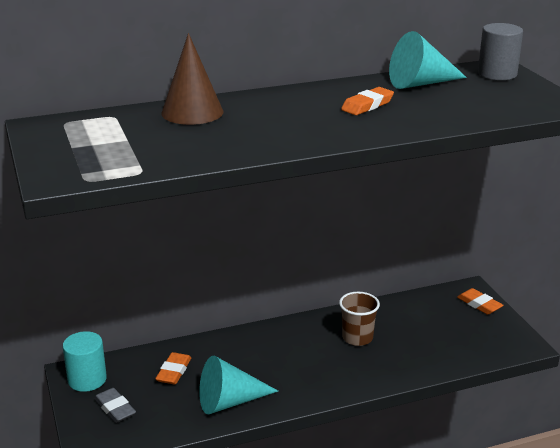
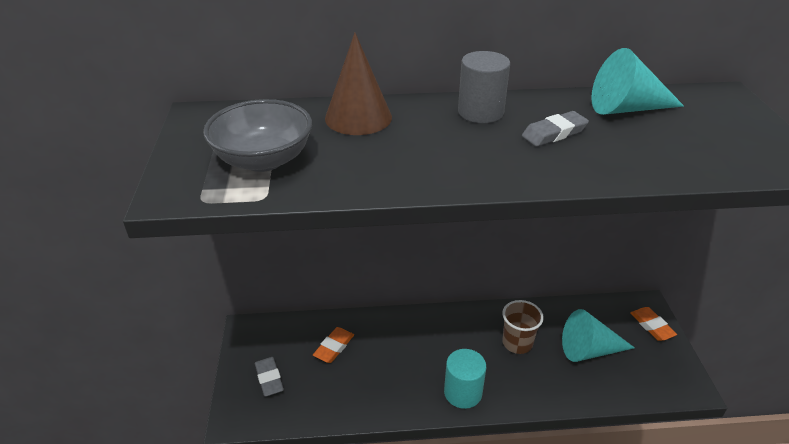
camera: 15 degrees right, 10 degrees up
(87, 379) = (256, 340): turquoise cylinder -> turquoise cylinder (463, 392)
(124, 149) = (263, 160): none -> grey bowl
(229, 401) = (374, 394): turquoise cone -> turquoise cone (589, 350)
(367, 105) = (554, 133): orange eraser -> grey eraser
(497, 74) = (723, 105): grey cylinder -> grey cylinder (480, 112)

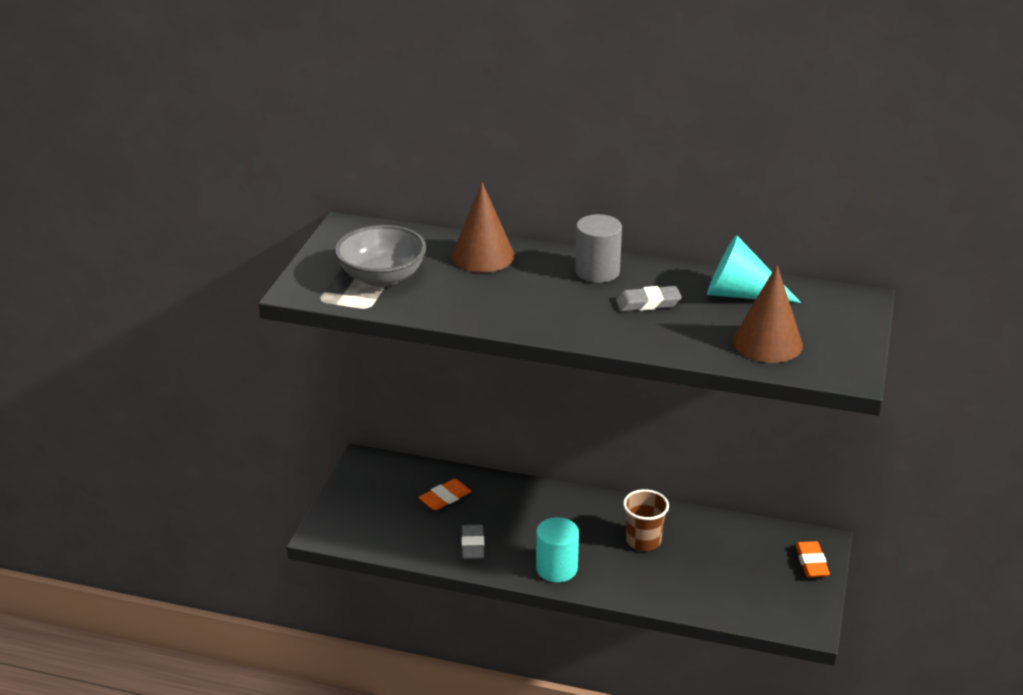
camera: 20 degrees right, 5 degrees down
(269, 379) = (368, 509): grey eraser -> grey eraser (473, 545)
(589, 350) = (720, 566): turquoise cone -> none
(698, 150) = (767, 343): none -> brown cone

